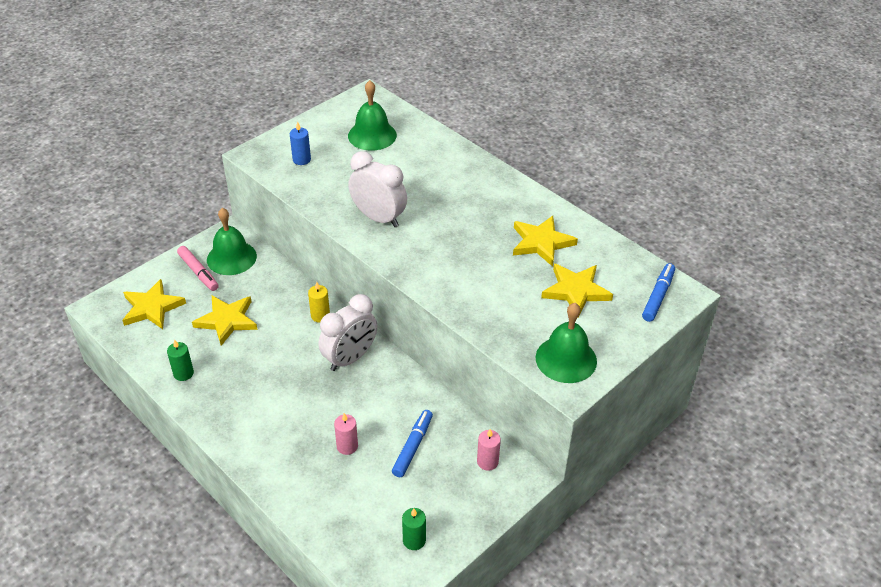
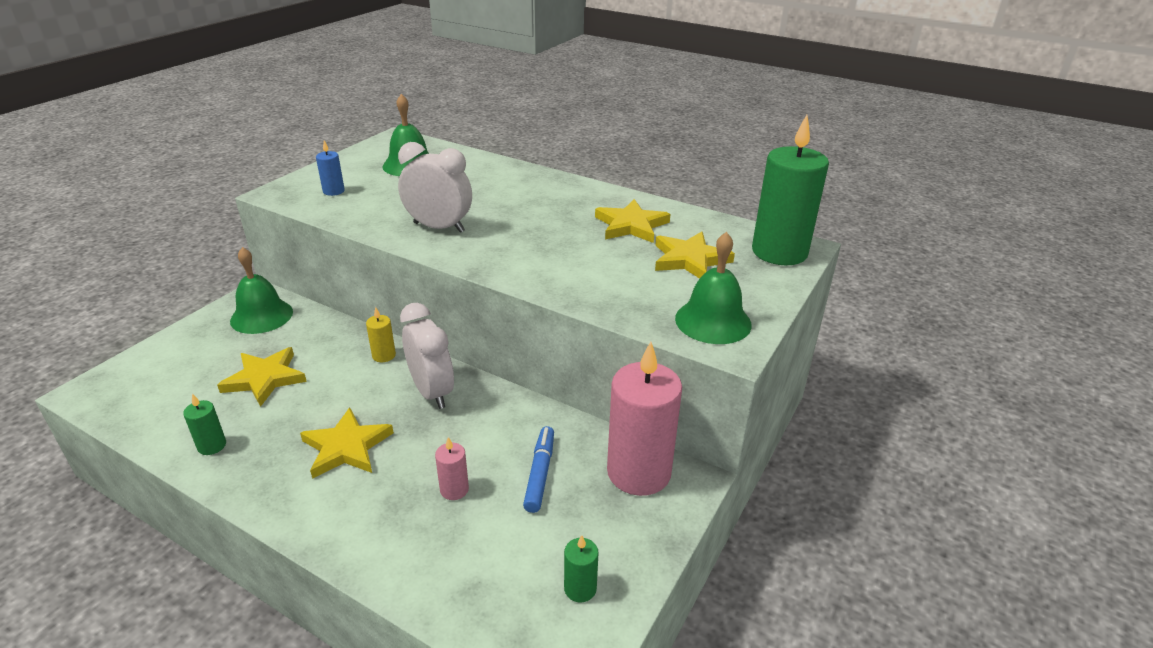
camera: 15 degrees left, 10 degrees down
(152, 308) = (161, 380): yellow star -> yellow star (346, 447)
(198, 272) = (221, 336): pink marker -> none
(350, 358) = (432, 392): white clock -> white clock turned 60 degrees counterclockwise
(487, 462) = (639, 472): pink candle -> pink candle, size x2.31
(658, 296) = (779, 252): blue marker -> green candle

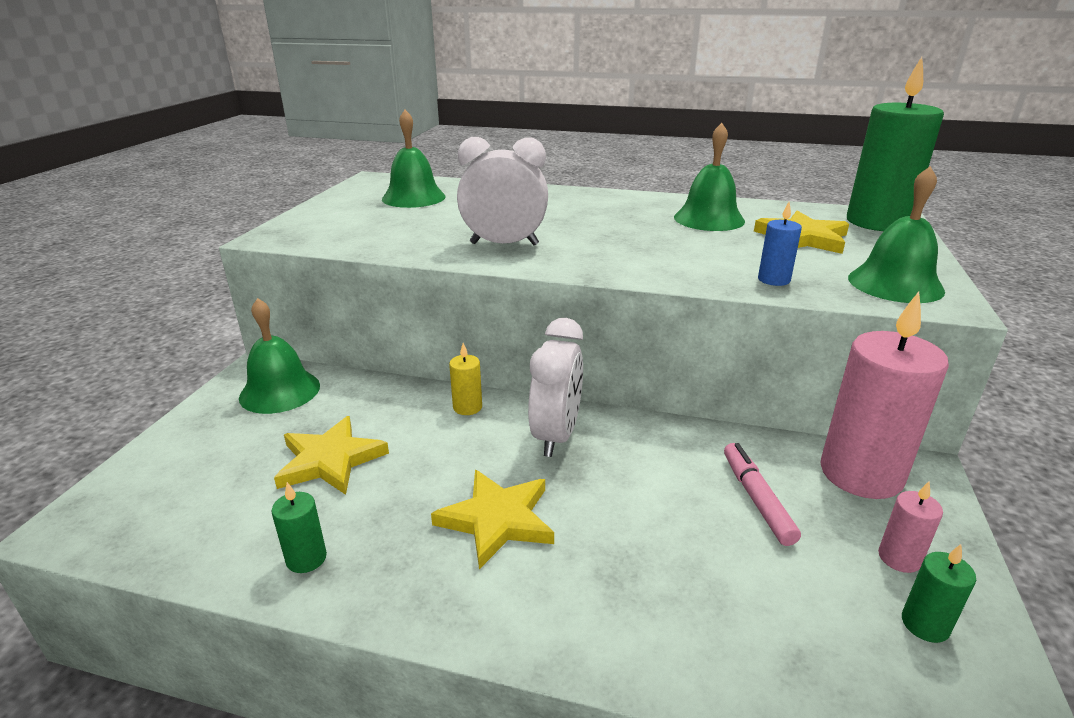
camera: 15 degrees left, 5 degrees down
(333, 191) = (344, 227): blue candle -> blue candle (774, 280)
(432, 392) = (556, 435): white clock -> white clock turned 60 degrees clockwise
(454, 489) = (673, 540): pink candle -> pink candle (899, 558)
(540, 473) = (756, 499): blue marker -> pink marker
(631, 225) = (709, 219): yellow star -> green bell

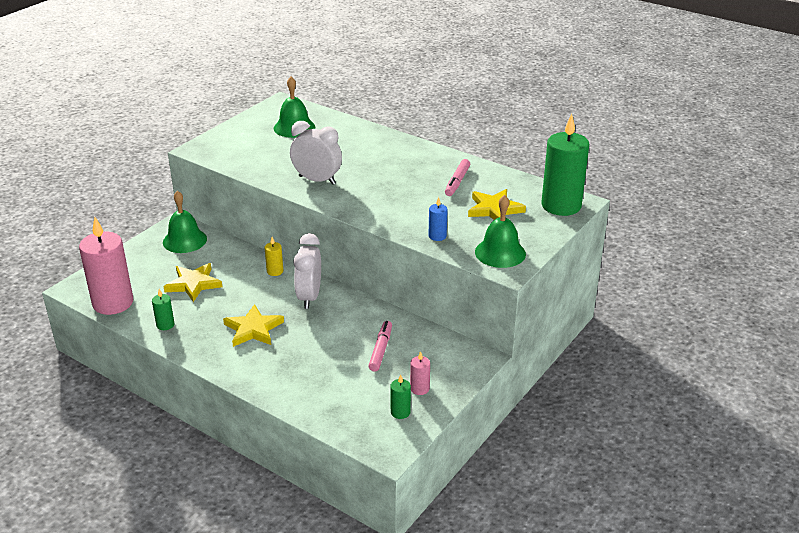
camera: 20 degrees right, 5 degrees up
(556, 435) = (309, 297): white clock -> white clock turned 150 degrees clockwise
(709, 219) = (457, 182): green bell -> pink marker
(861, 474) = (446, 352): pink candle -> pink candle (113, 303)

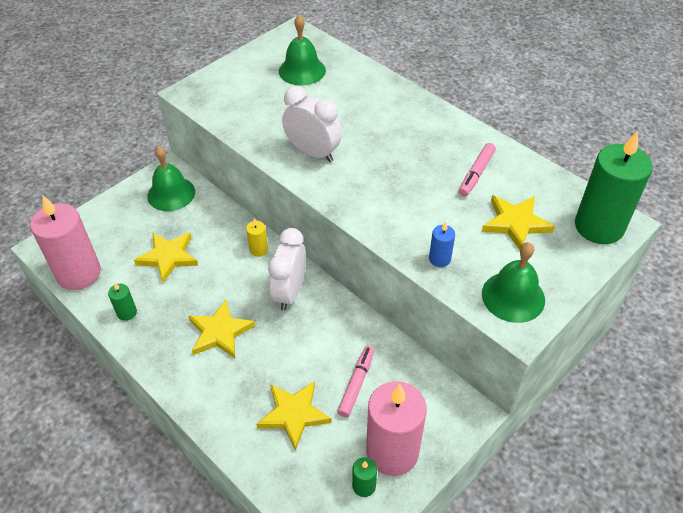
camera: 10 degrees right, 15 degrees up
(331, 375) = (293, 414): none -> yellow star
(419, 388) = (392, 451): pink candle -> pink candle, size x2.31

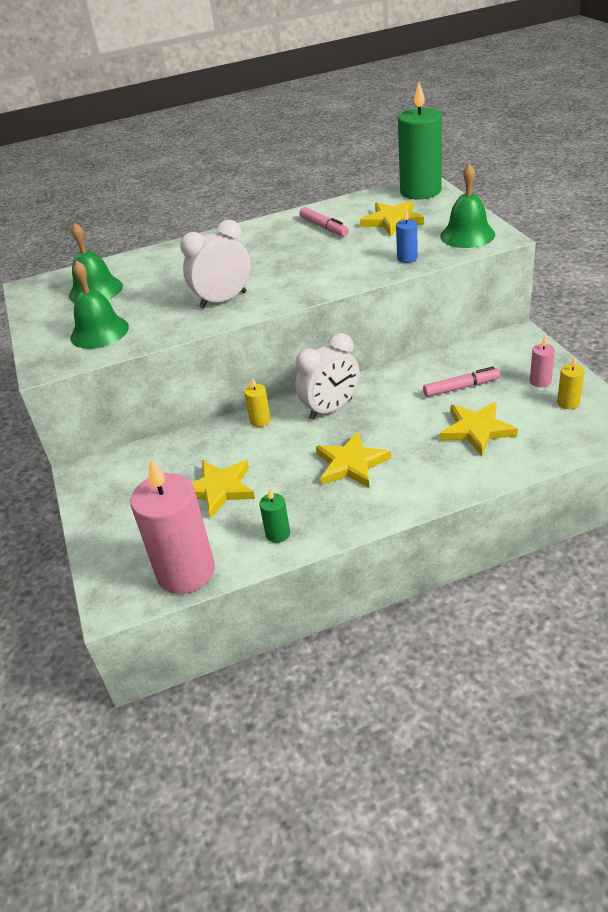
camera: 60 degrees left, 10 degrees down
(171, 193) = (123, 474): green bell -> green bell (99, 332)
(289, 292) = (331, 409): white clock -> white clock turned 75 degrees counterclockwise
(356, 384) = (461, 387): pink marker -> pink marker turned 120 degrees clockwise
(364, 486) = (568, 403): green candle -> yellow candle
(392, 451) = (540, 381): pink candle -> pink candle, size x0.43

